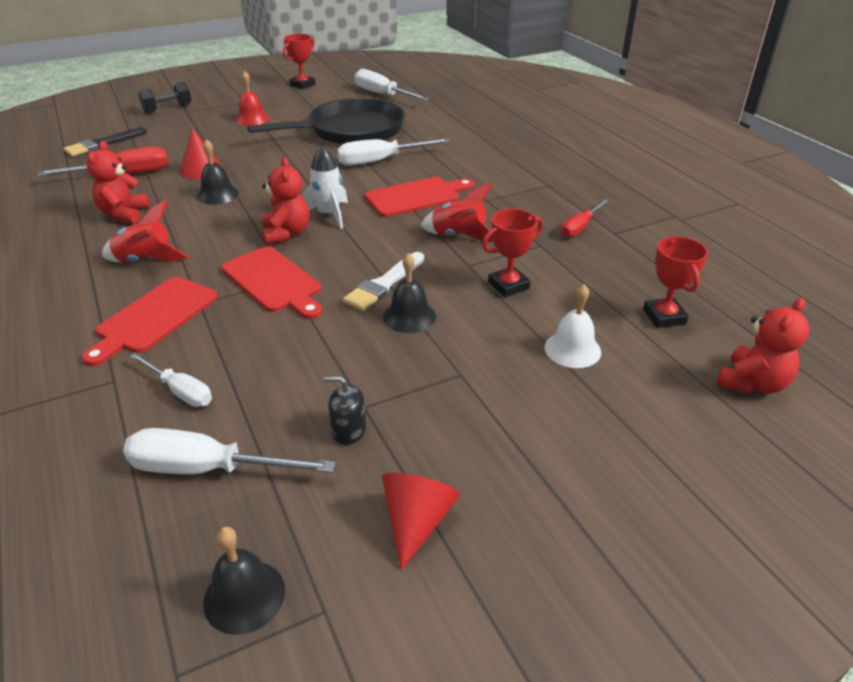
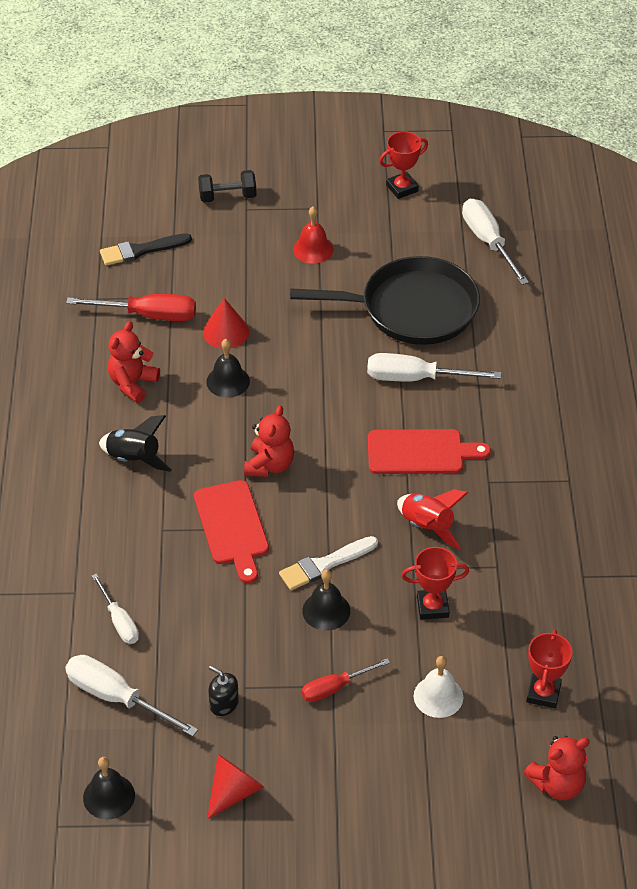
camera: 25 degrees right, 10 degrees up
(145, 260) = (134, 459): red rocket -> black rocket
(154, 317) = (122, 535): red cutting board -> none
(329, 215) = (320, 451): white rocket -> none
(580, 227) = (554, 556): red screwdriver -> red screwdriver (335, 688)

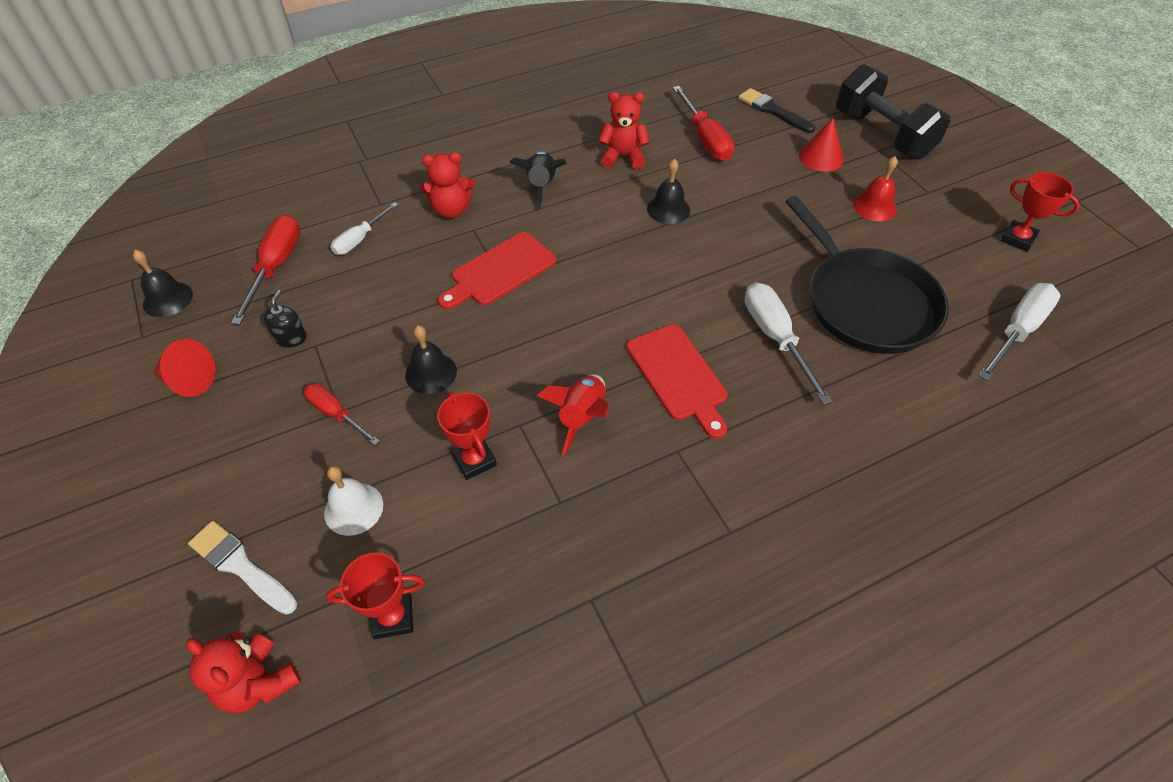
camera: 65 degrees right, 5 degrees up
(117, 698) = (276, 267): white screwdriver -> red screwdriver
(226, 332) = (725, 188): red cone -> red cone (821, 157)
(227, 197) = (882, 135): black dumbbell -> black dumbbell, size x1.86
(269, 465) = (588, 270): red teddy bear -> red teddy bear (451, 210)
(324, 565) = (488, 351): white brush -> white brush (240, 566)

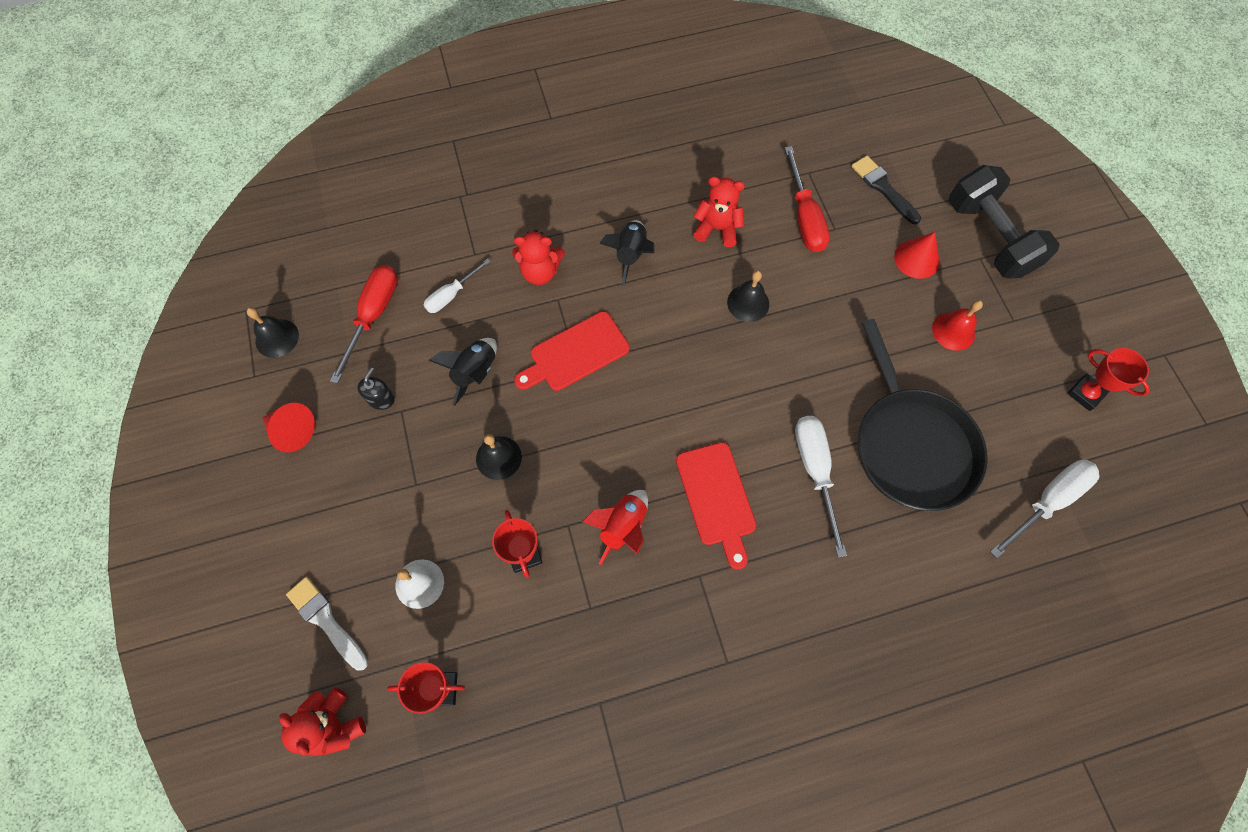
camera: 10 degrees right, 15 degrees up
(336, 414) = (413, 487): red screwdriver -> none
(394, 301) = (475, 373): none -> black rocket

